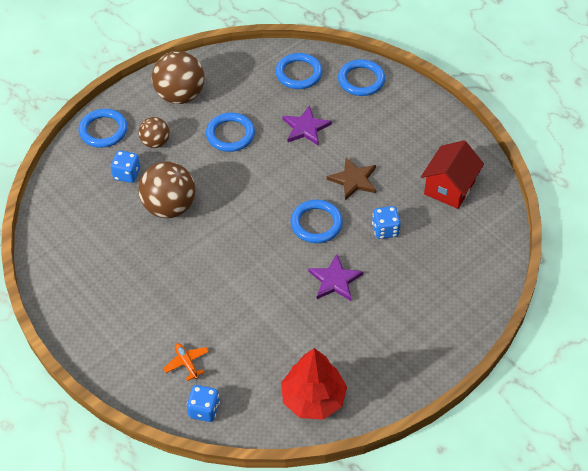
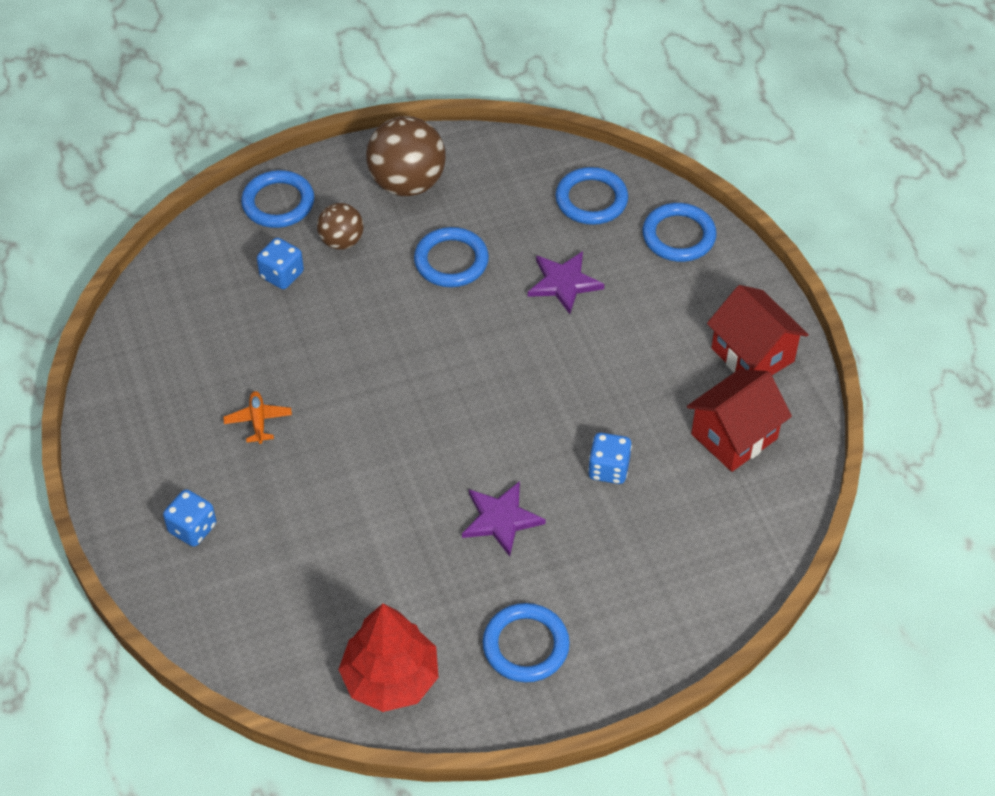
camera: 20 degrees right, 0 degrees up
(169, 207) = (318, 340): brown ball -> none
(186, 363) = (240, 568): orange plane -> orange plane (258, 421)
(204, 410) = (234, 642): blue dice -> blue dice (192, 528)
(316, 224) = (513, 428): blue ring -> blue ring (525, 646)
(353, 180) = (597, 381): brown star -> none
(437, 137) = (752, 355): none -> red house

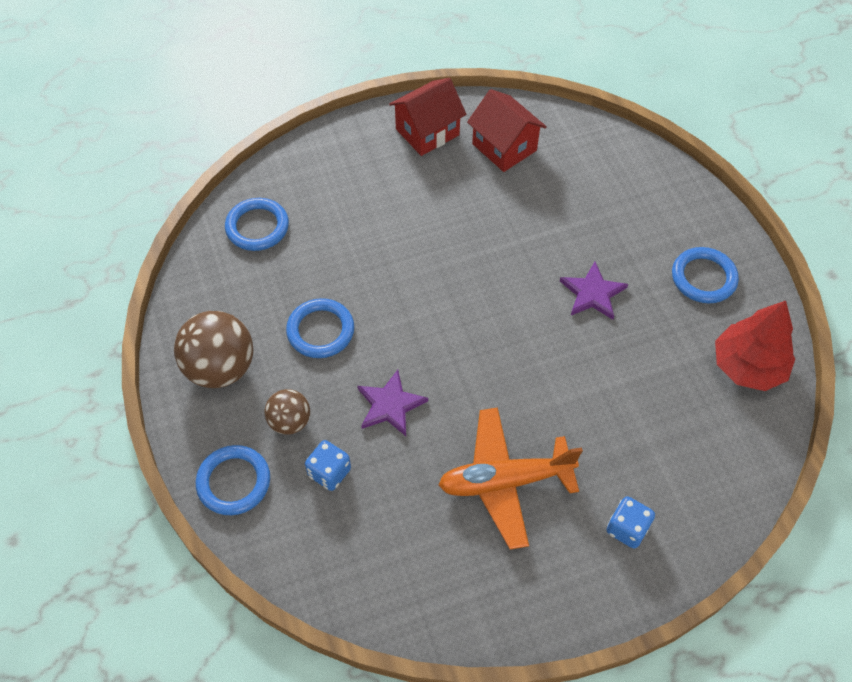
camera: 90 degrees left, 5 degrees up
(258, 421) = (504, 481): orange plane -> orange plane, size x2.36
(563, 283) = (350, 248): purple star -> purple star (390, 405)
(608, 469) = (539, 223): blue dice -> none
(678, 236) = (304, 170): blue ring -> none

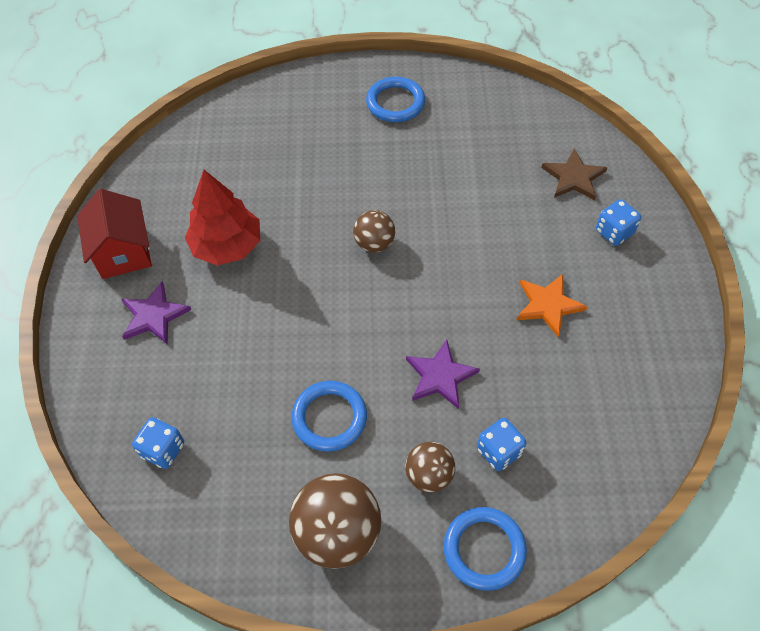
camera: 70 degrees left, 0 degrees up
(257, 227) = (163, 450): blue ring -> blue dice
(504, 147) = (180, 194): red house -> none
(504, 481) = (548, 305): orange plane -> orange star
(515, 311) = (374, 243): none -> brown ball
(592, 293) = (379, 181): purple star -> purple star (154, 315)
(685, 472) = (573, 177): none -> brown star
(748, 366) = (490, 105): red tree -> red tree (227, 246)

